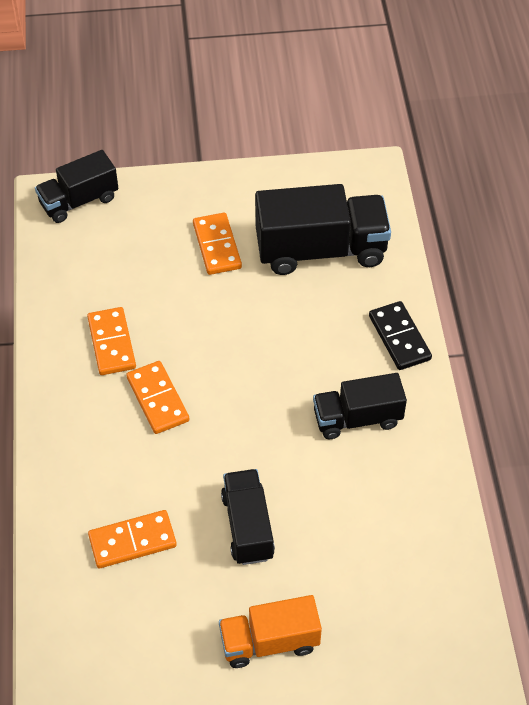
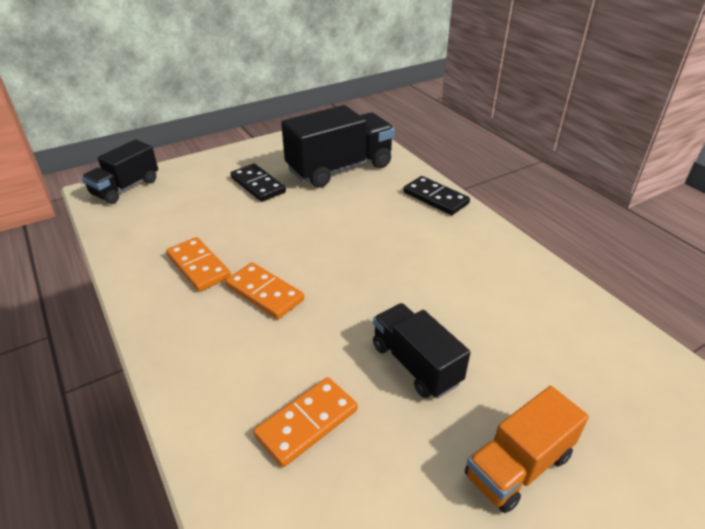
camera: 25 degrees left, 15 degrees down
(217, 246) = (258, 185): orange domino -> black domino
(357, 418) = (446, 253): black truck -> none

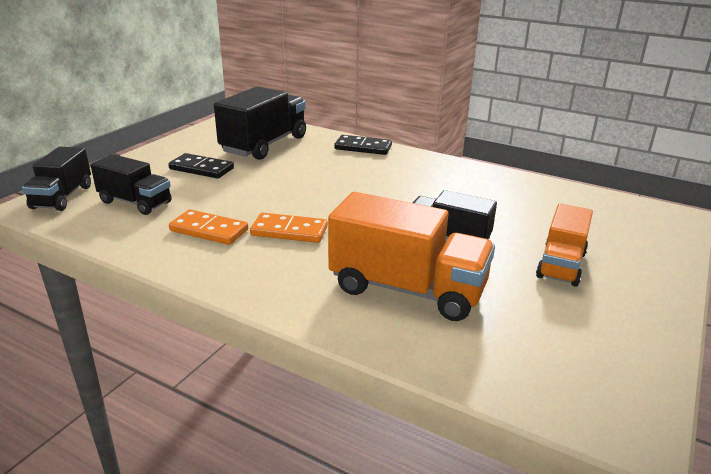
camera: 30 degrees left, 10 degrees down
(171, 211) = (135, 202): none -> black truck
(307, 423) = (407, 289): orange domino -> orange truck

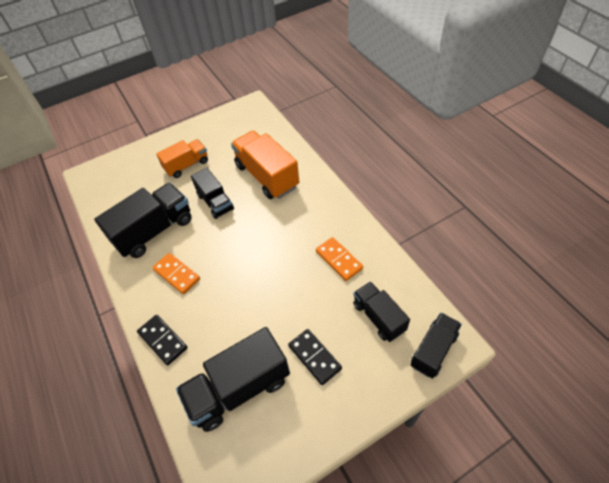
camera: 145 degrees left, 25 degrees up
(289, 231) = (293, 240): orange domino -> orange domino (177, 274)
(484, 196) = (154, 231): none -> black truck

